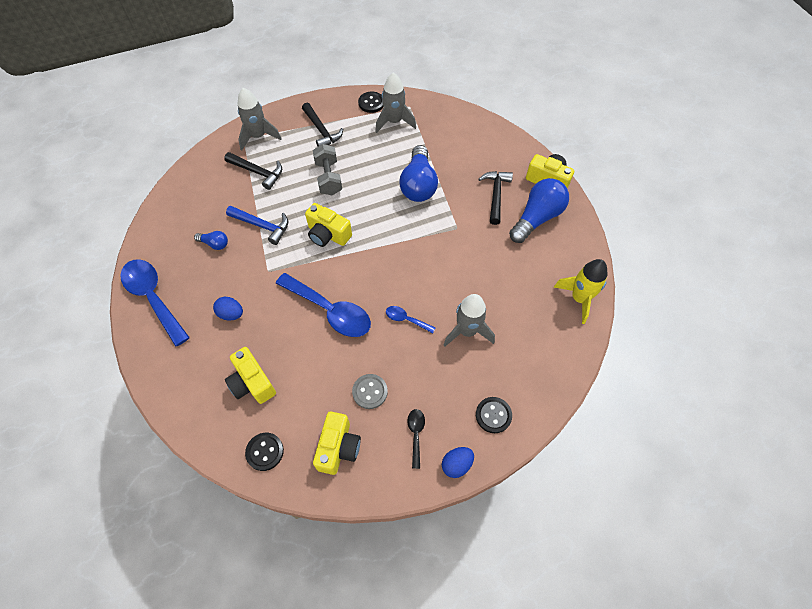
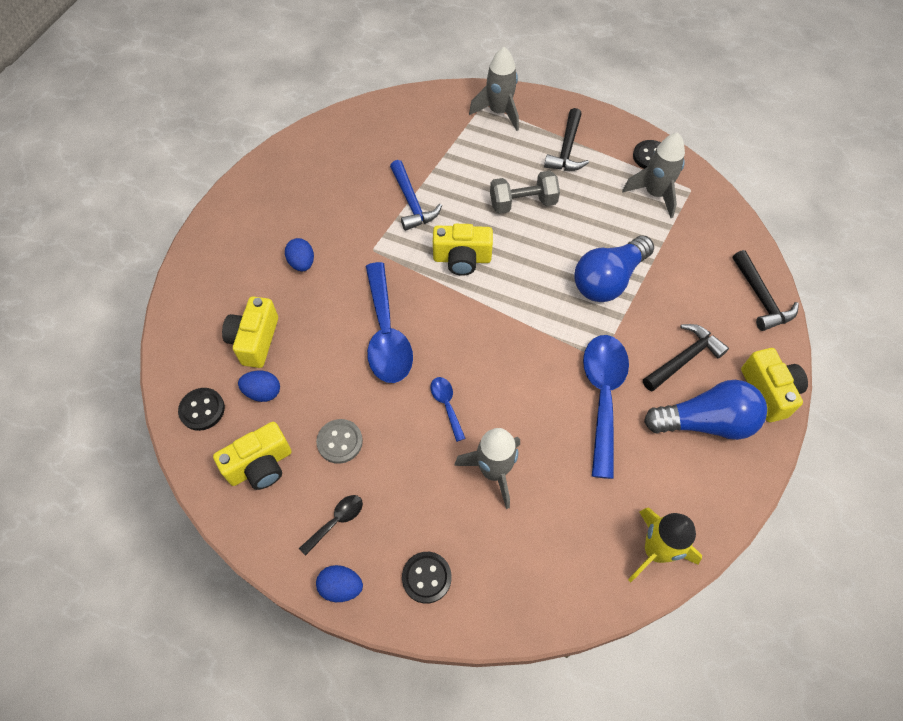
camera: 45 degrees right, 0 degrees up
(153, 298) = (258, 196): blue spoon -> blue spoon (603, 396)
(215, 244) = (354, 187): blue light bulb -> none
(258, 172) = (461, 147): black hammer -> black hammer (761, 298)
(292, 407) = (263, 392): none -> blue egg
(328, 235) = (462, 259): yellow camera -> yellow camera turned 75 degrees counterclockwise
(329, 178) = (523, 203): grey dumbbell -> grey dumbbell turned 45 degrees clockwise

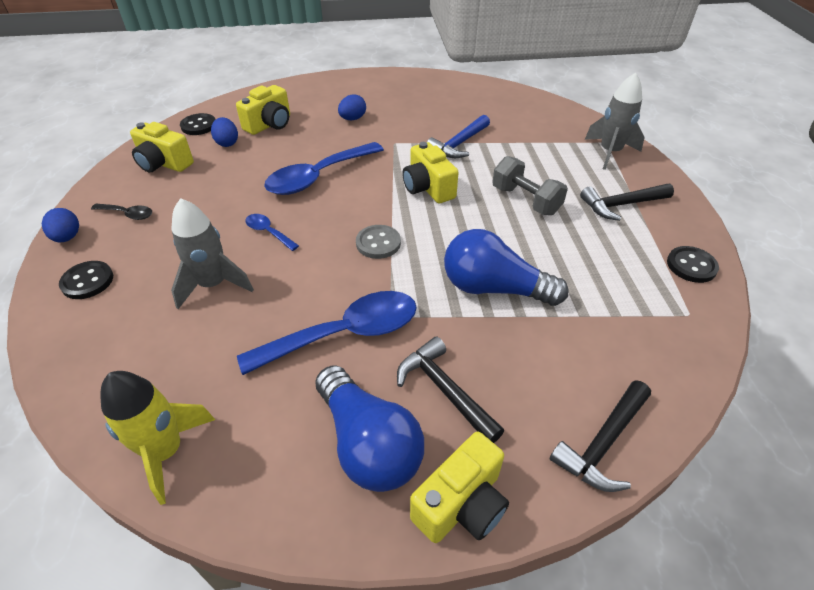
camera: 60 degrees right, 15 degrees down
(255, 340) = (270, 124): yellow camera -> yellow camera turned 150 degrees clockwise
(340, 442) = (202, 190): grey button -> grey button (378, 243)
(446, 405) = (268, 232): blue spoon -> blue spoon turned 90 degrees counterclockwise
(654, 194) = (644, 286): grey rocket -> none
(684, 358) = (444, 390): black hammer -> black hammer turned 150 degrees counterclockwise

